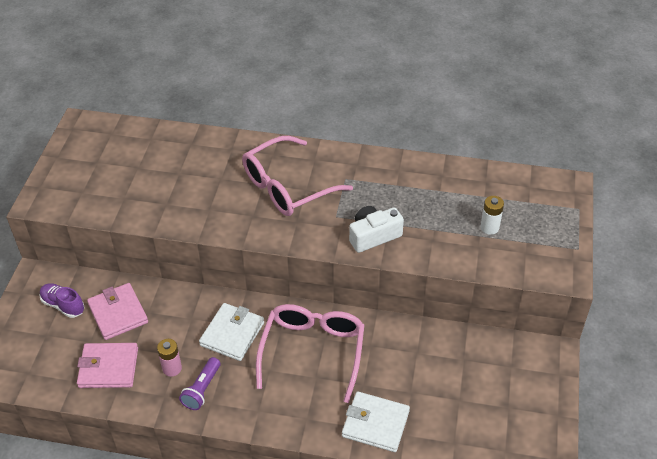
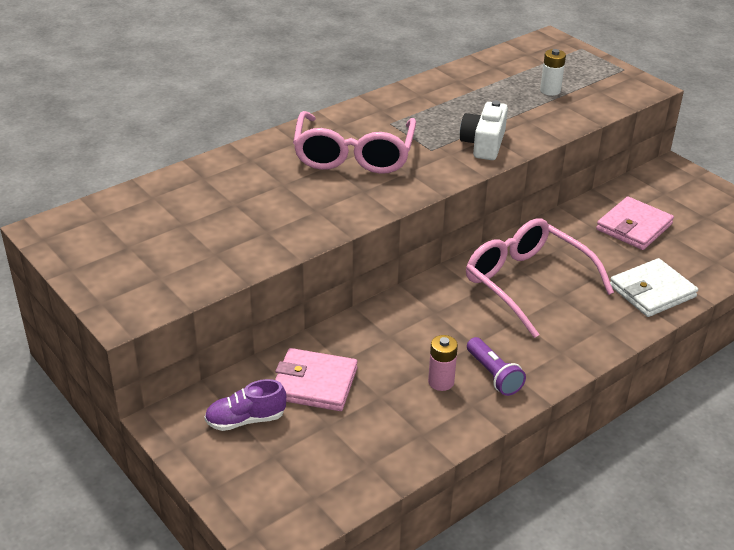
camera: 50 degrees left, 10 degrees down
(108, 367) = (384, 428): pink wallet -> pink wallet (634, 227)
(232, 334) = (444, 320): white wallet -> none

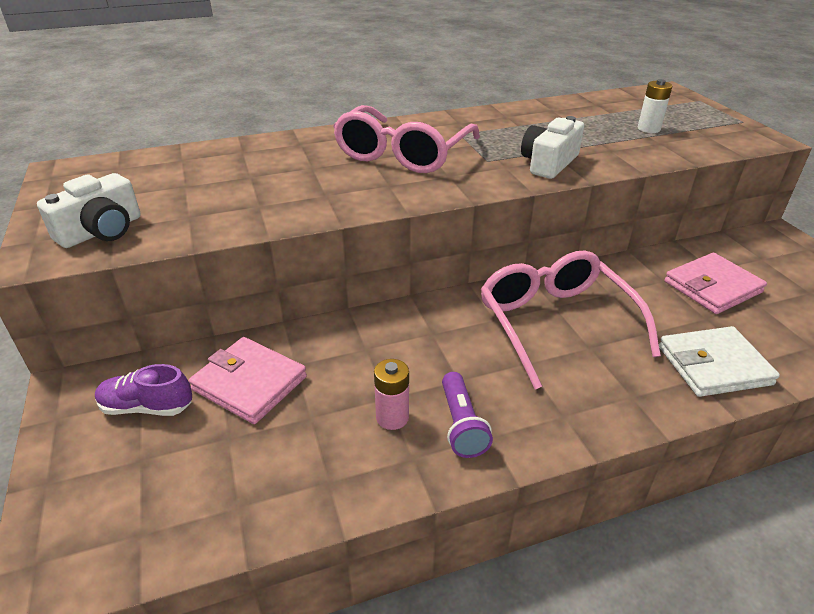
camera: 20 degrees right, 0 degrees up
(152, 282) = (101, 231): none -> white camera

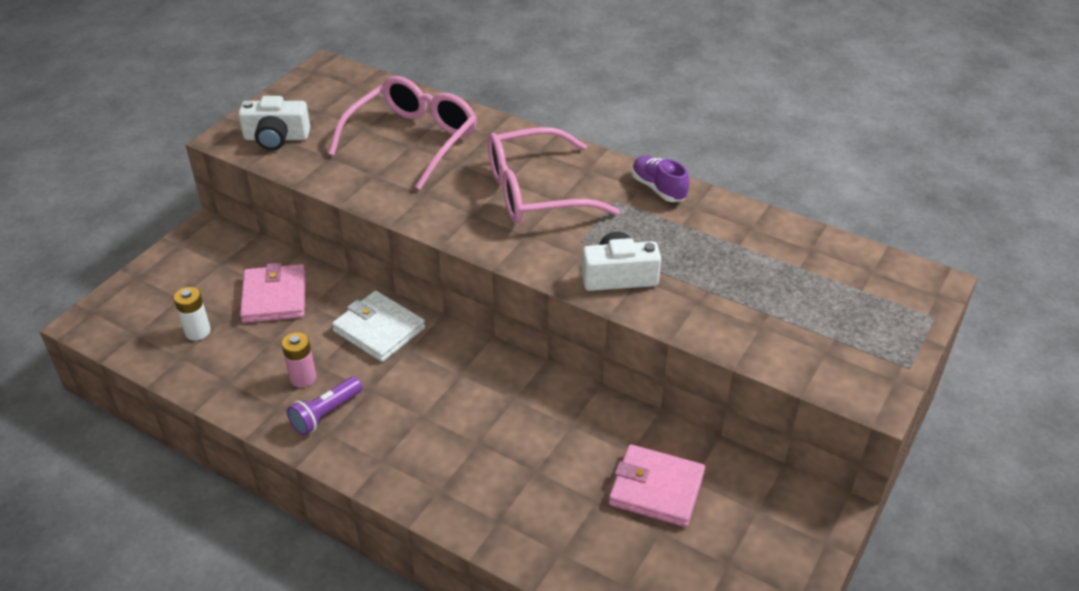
camera: 50 degrees right, 5 degrees up
(147, 407) = (217, 271): purple shoe -> purple shoe (658, 188)
(556, 323) = (489, 410): pink glasses -> pink glasses (412, 140)
(648, 129) = (788, 307): white battery -> white battery (197, 332)
(713, 365) = (527, 525): white wallet -> white wallet (379, 329)

